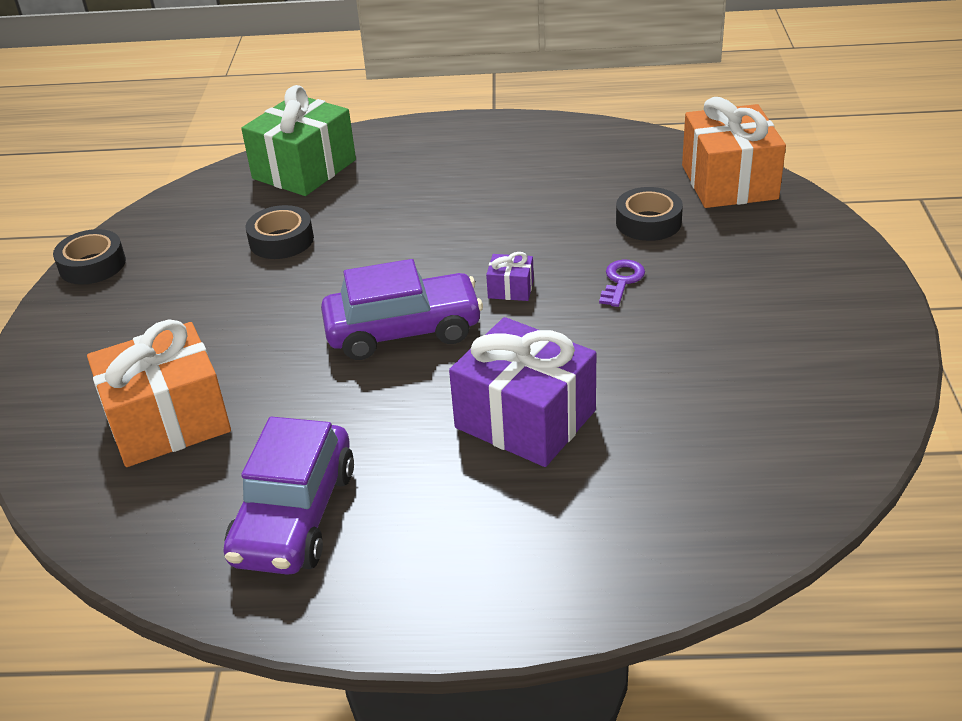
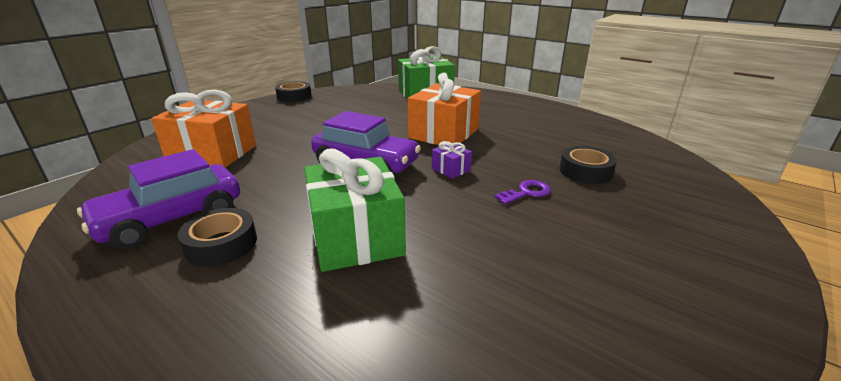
camera: 35 degrees right, 10 degrees down
(281, 240) = (374, 112): black tape -> black tape (221, 244)
(525, 419) = (356, 237): purple gift -> green gift
(729, 182) = (675, 172): orange gift -> orange gift (444, 133)

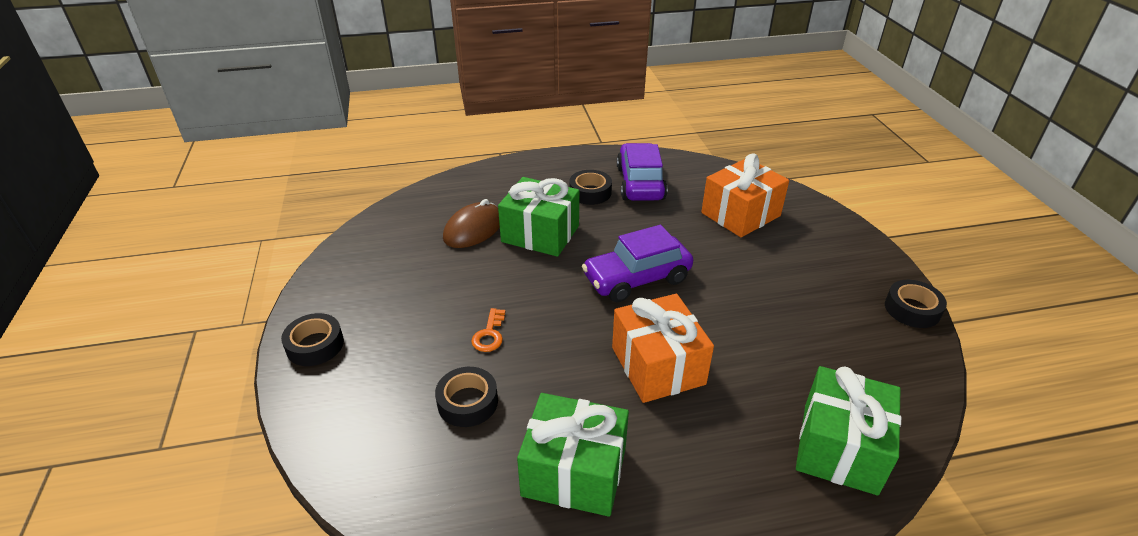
camera: 130 degrees right, 10 degrees up
(408, 295) = (473, 229): none -> brown mouse
(451, 169) = (573, 319): purple gift -> none
(526, 192) = (489, 334): purple key -> orange key
(549, 130) = (574, 472): none -> green gift
(729, 276) = (315, 345): none -> black tape

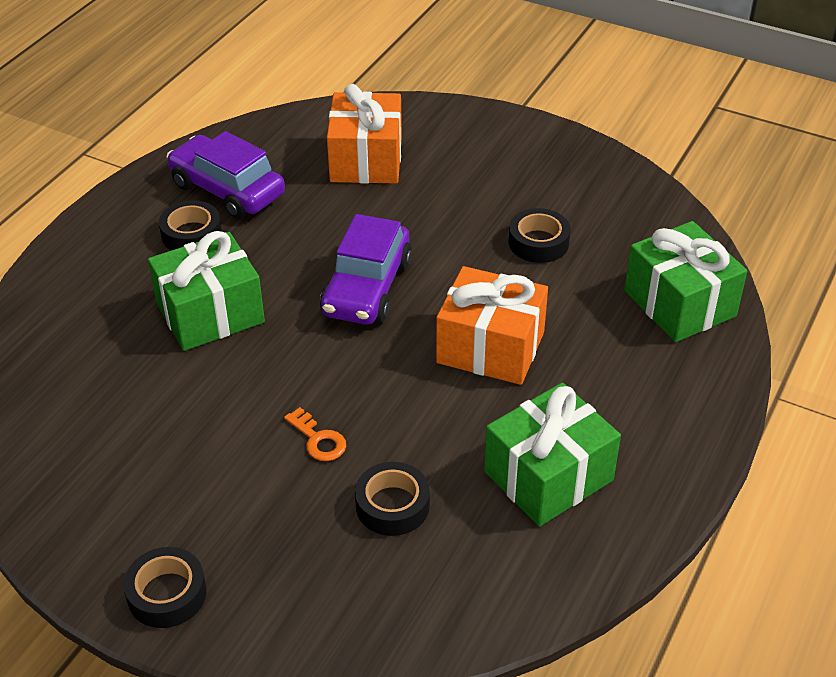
camera: 50 degrees left, 5 degrees up
(473, 229) = (131, 361): brown mouse -> none
(912, 309) = (597, 157): black tape -> black tape (538, 242)

